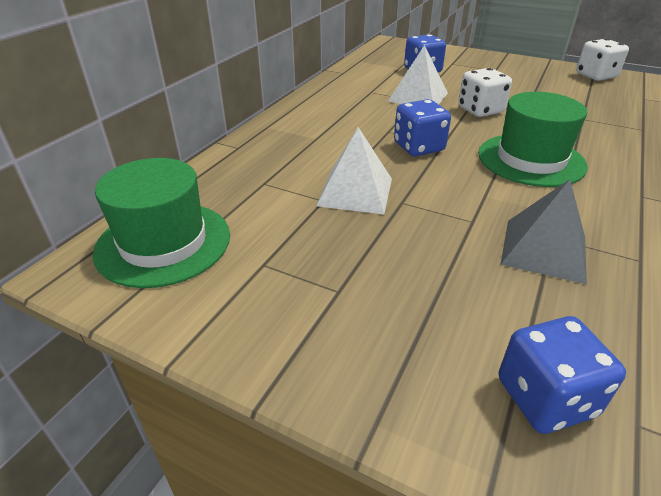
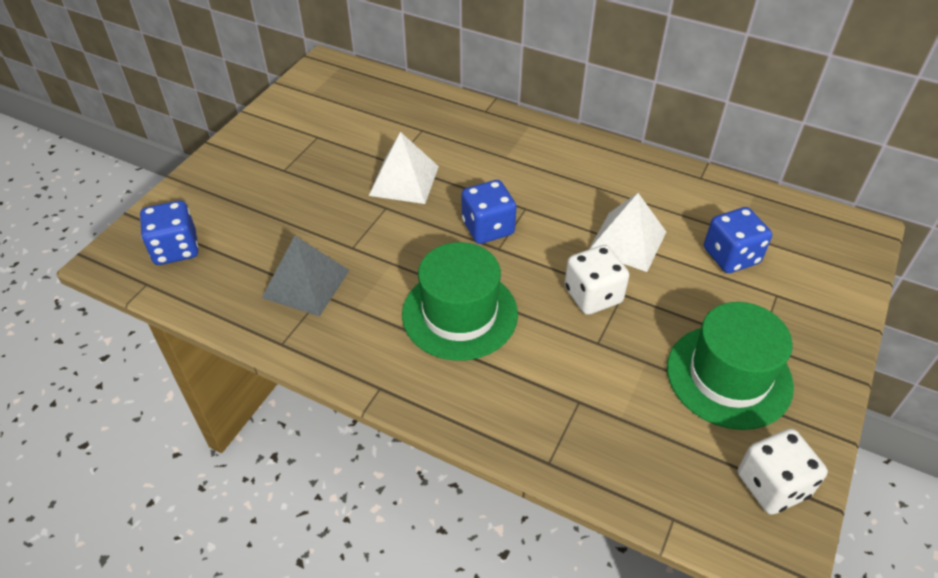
camera: 90 degrees right, 10 degrees up
(163, 243) = (347, 92): green hat -> green hat (729, 376)

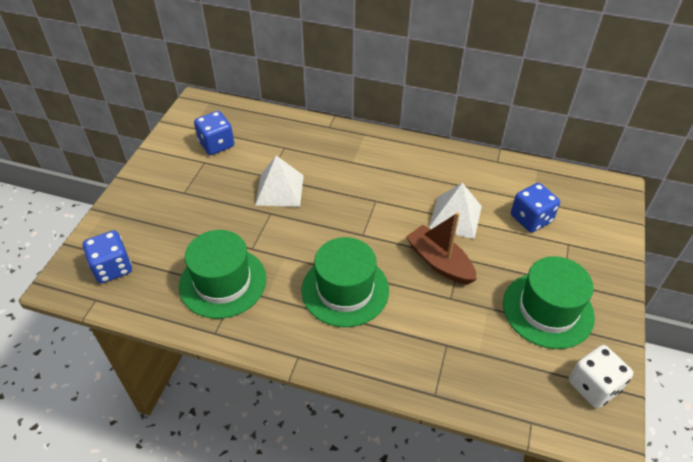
camera: 10 degrees left, 0 degrees up
(306, 283) = (223, 282): grey pyramid -> green hat
(488, 228) = (351, 219): blue dice -> blue dice (216, 144)
(593, 295) = (439, 262): white dice -> brown boat

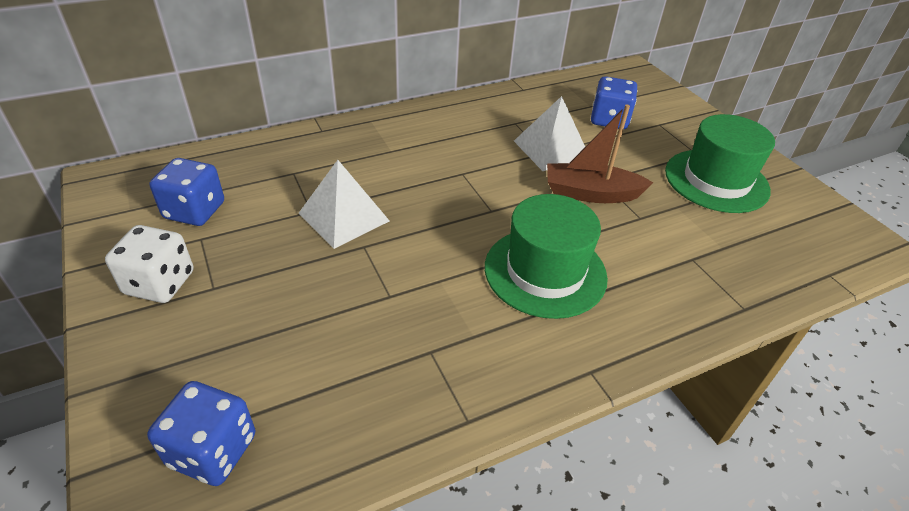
camera: 45 degrees left, 5 degrees down
(223, 282) = (402, 356): green hat -> none
(593, 386) = (820, 216): white dice -> white dice (160, 283)

